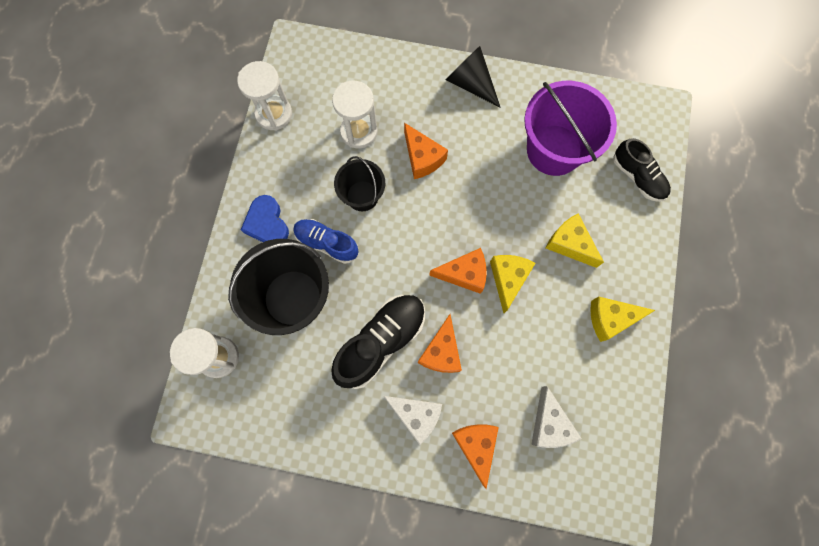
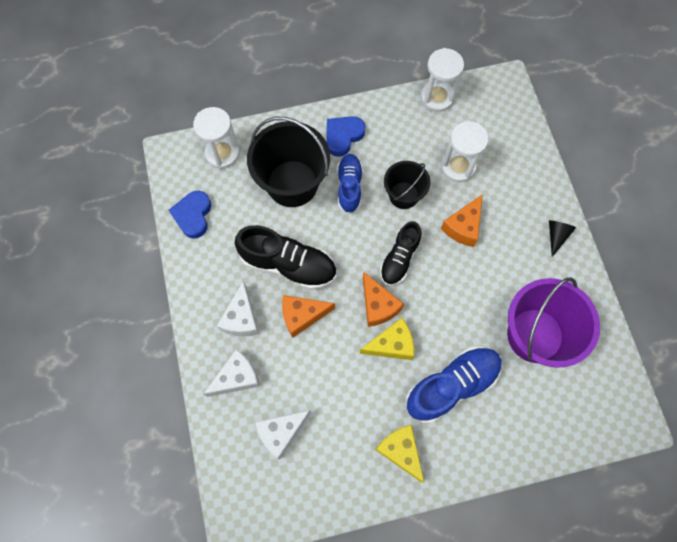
camera: 65 degrees right, 5 degrees down
(276, 420) = (193, 215): none -> blue heart
(470, 83) = (556, 236): black cone -> black cone, size x0.60
(476, 445) = (237, 377): orange cheese -> white cheese
(569, 244) = (452, 385): yellow cheese -> blue shoe
(638, 177) = (552, 424): black shoe -> black shoe (399, 259)

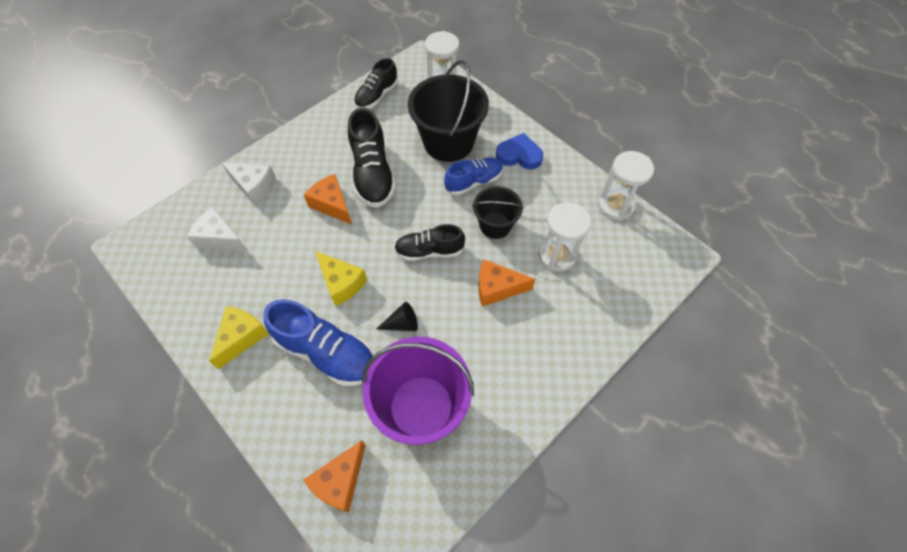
camera: 60 degrees right, 10 degrees down
(193, 215) = (377, 96): blue heart -> black shoe
(241, 318) = (307, 166): white cheese -> none
(378, 306) = (373, 255): orange cheese -> orange cheese (340, 481)
(556, 236) = (546, 379): black cone -> black cone (402, 323)

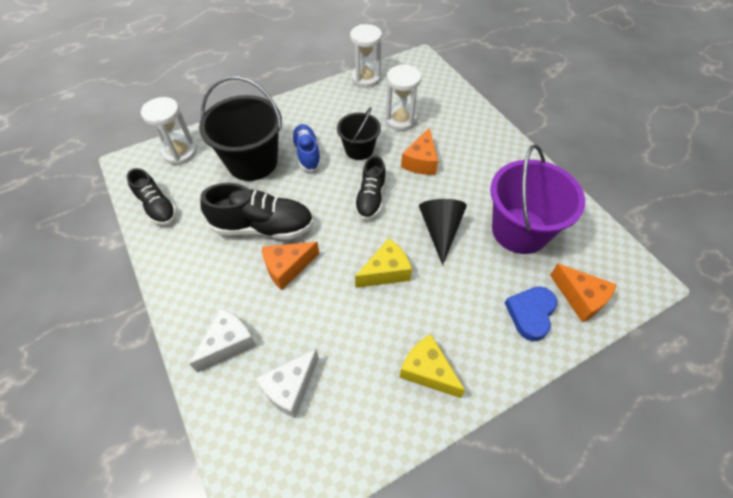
camera: 75 degrees left, 5 degrees down
(327, 352) = (458, 293): blue shoe -> none
(402, 323) = (440, 230): black cone -> black cone, size x1.66
(519, 155) = (291, 119): blue heart -> blue heart (530, 313)

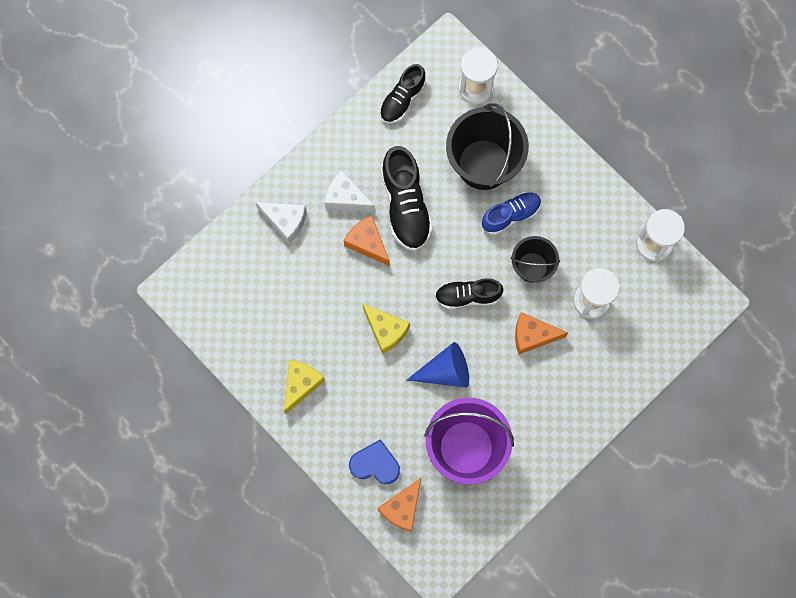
camera: 75 degrees right, 20 degrees up
(290, 388) = (262, 282): white cheese -> white cheese (346, 198)
(440, 230) = (445, 371): black cone -> blue cone

